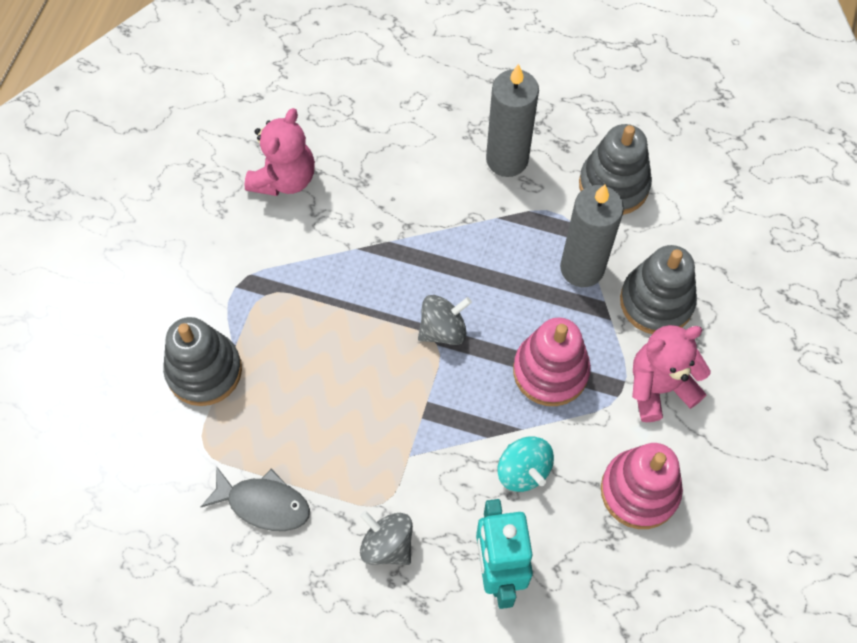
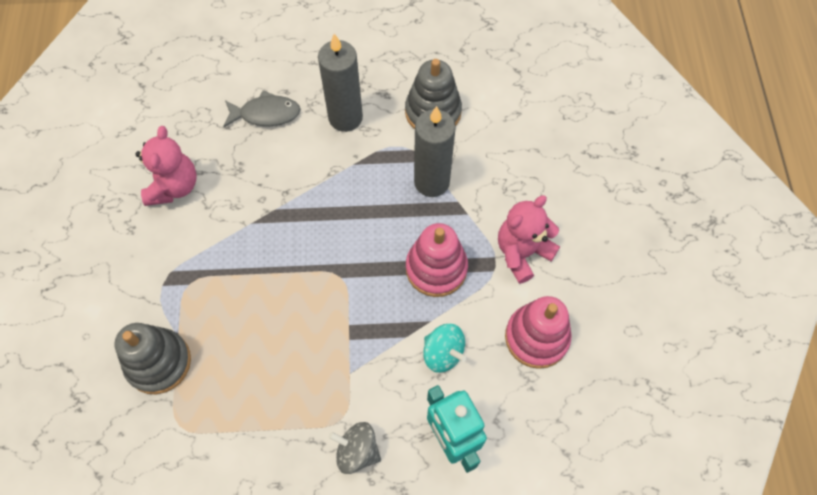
camera: 20 degrees left, 0 degrees up
(263, 503) = (245, 454): grey fish -> grey fish (266, 114)
(443, 329) = (342, 264): grey spinning top -> none
(656, 301) = (496, 189): grey stacking toy -> none

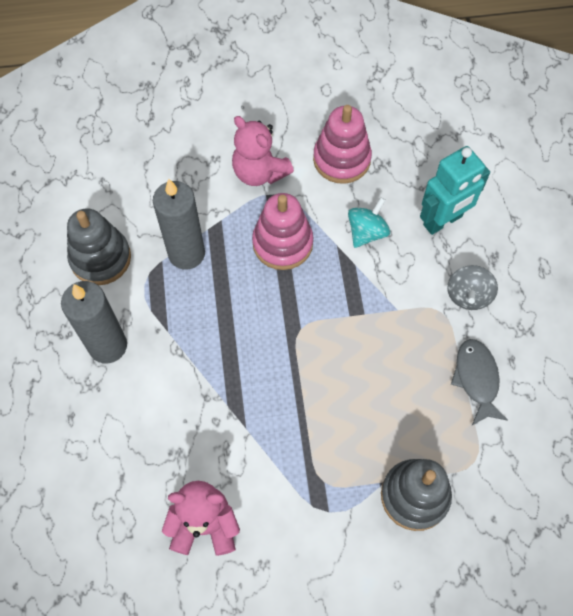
camera: 95 degrees left, 0 degrees up
(266, 114) = (102, 434): grey fish -> grey fish (476, 379)

